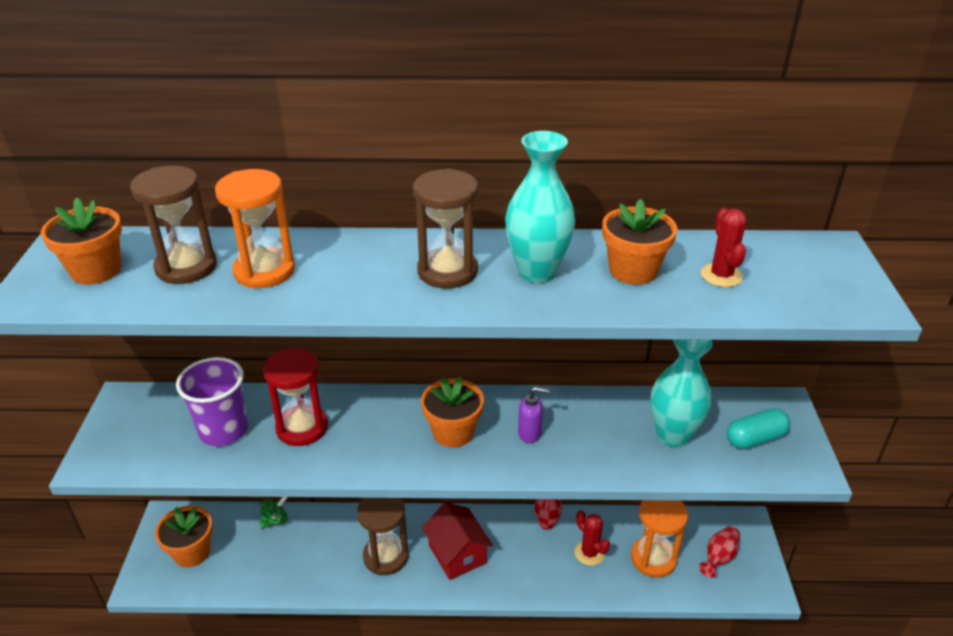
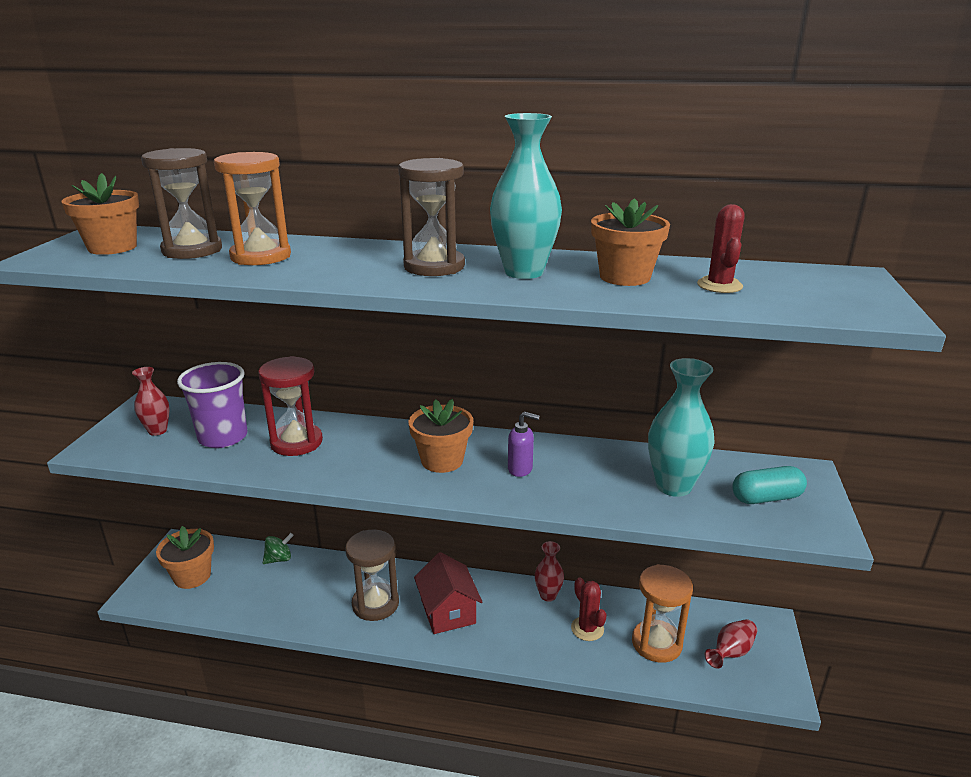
camera: 10 degrees right, 10 degrees down
(151, 430) = (157, 431): none -> red vase

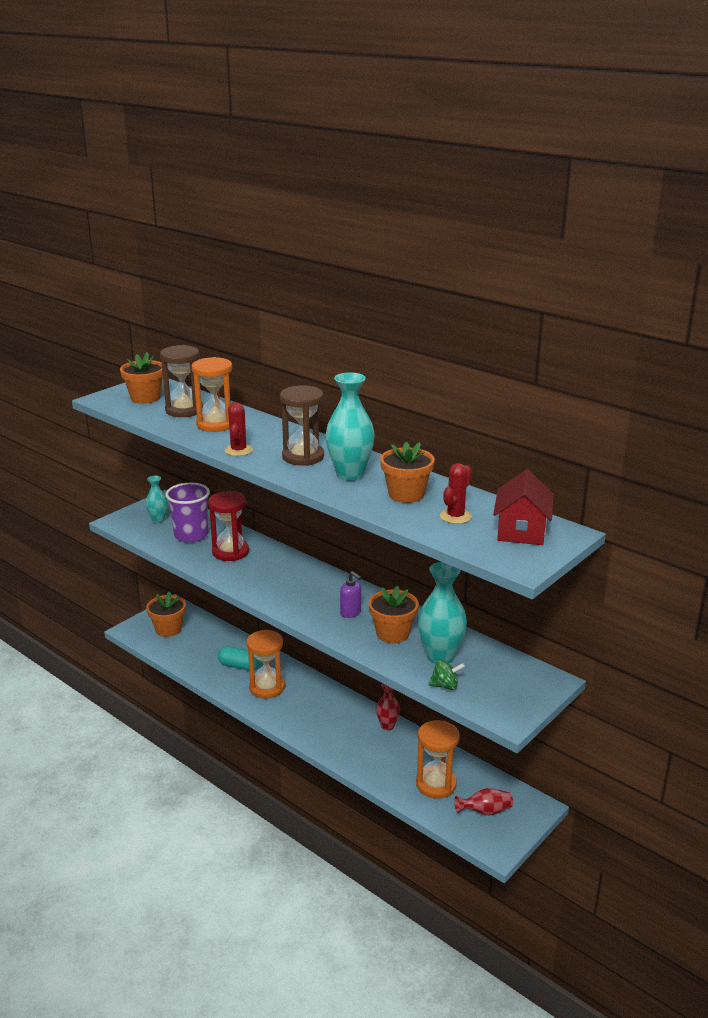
camera: 30 degrees right, 0 degrees up
(157, 431) = (158, 520): red vase -> turquoise vase
(279, 559) = (227, 637): green spinning top -> green spinning top (445, 686)
(375, 604) = (267, 687): brown hourglass -> orange hourglass
(442, 460) = (307, 591): orange flower pot -> orange flower pot (392, 633)
(448, 611) = (310, 710): red house -> red house (521, 531)
(587, 629) = (395, 756): red cactus -> red cactus (238, 450)
(766, 498) = (495, 685): turquoise capsule -> turquoise capsule (239, 666)

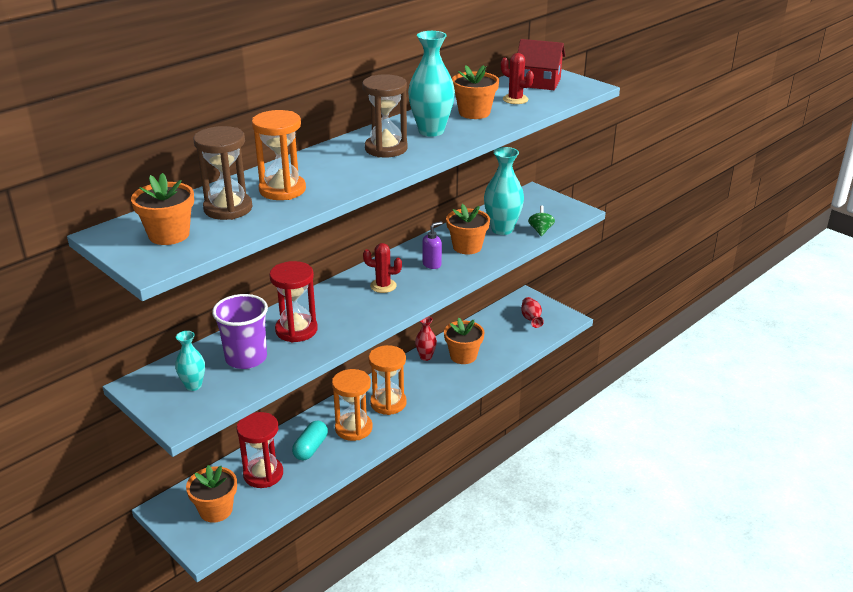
camera: 85 degrees left, 5 degrees up
(207, 645) = (263, 474): none -> red hourglass
(238, 450) = (361, 178): red cactus -> red cactus (383, 286)
(394, 754) = (463, 356): none -> orange flower pot
(436, 784) = (501, 338): orange hourglass -> orange hourglass (388, 403)

